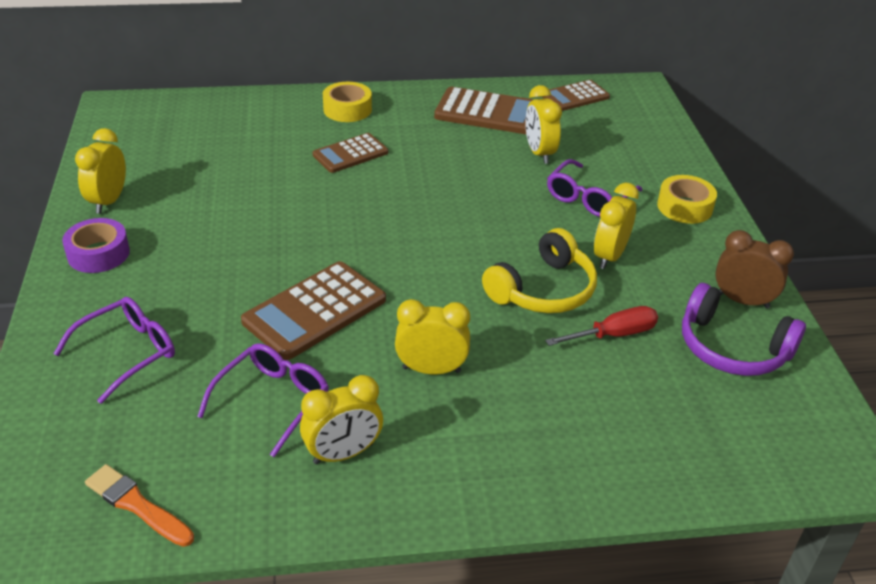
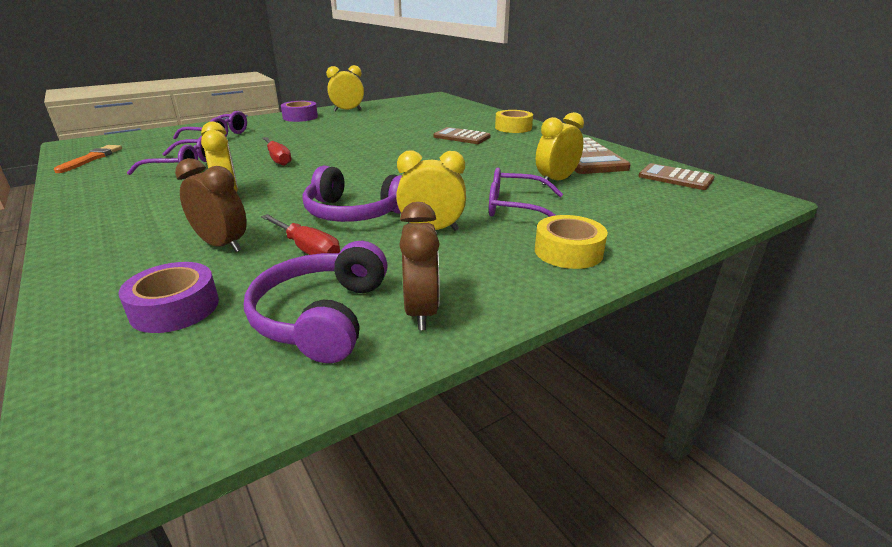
camera: 65 degrees right, 10 degrees down
(315, 311) = (278, 159): brown calculator -> red screwdriver
(343, 453) = (132, 189): yellow clock -> none
(543, 290) = (354, 213): yellow headphones -> purple headphones
(575, 387) = (222, 245): none -> brown clock
(688, 424) = (175, 308): none -> purple tape

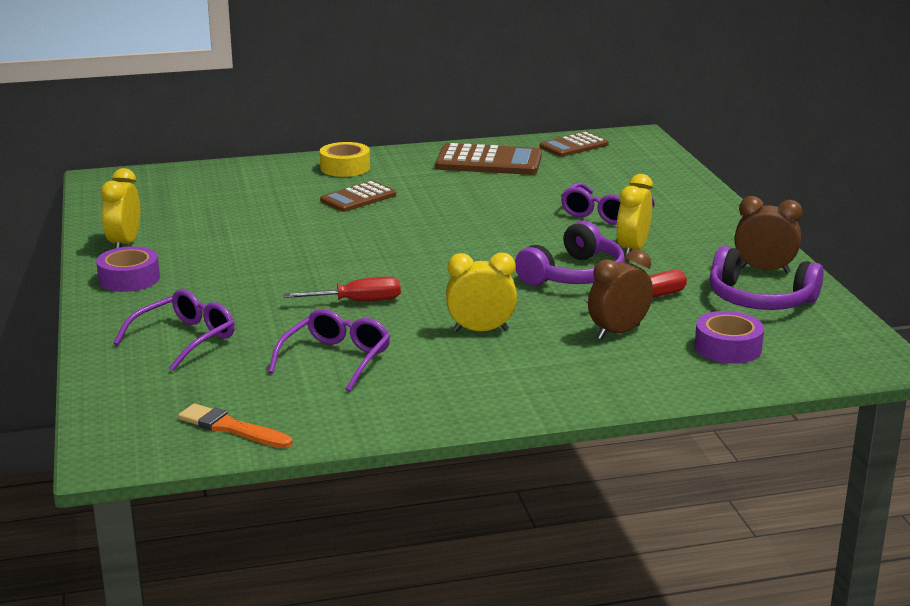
camera: 70 degrees left, 5 degrees down
(556, 180) = (547, 186): yellow clock -> none
(568, 251) = (698, 214): yellow tape -> none

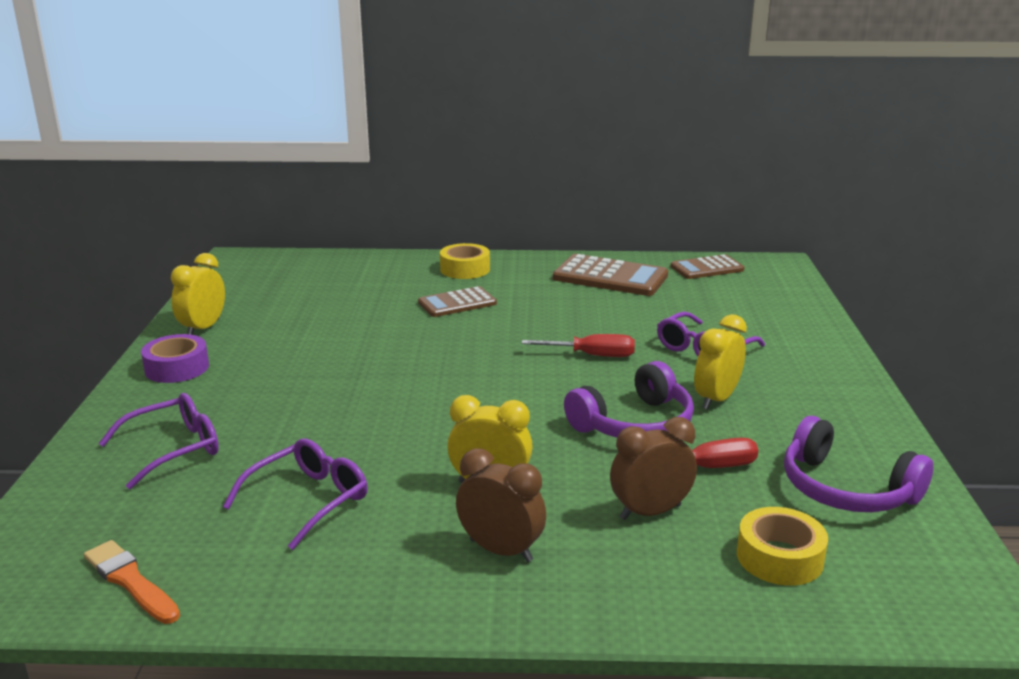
camera: 15 degrees right, 0 degrees up
(357, 302) = (379, 426): red screwdriver -> red screwdriver (592, 355)
(728, 347) = (779, 557): purple tape -> yellow tape
(764, 270) = (865, 447): brown clock -> brown clock (501, 550)

